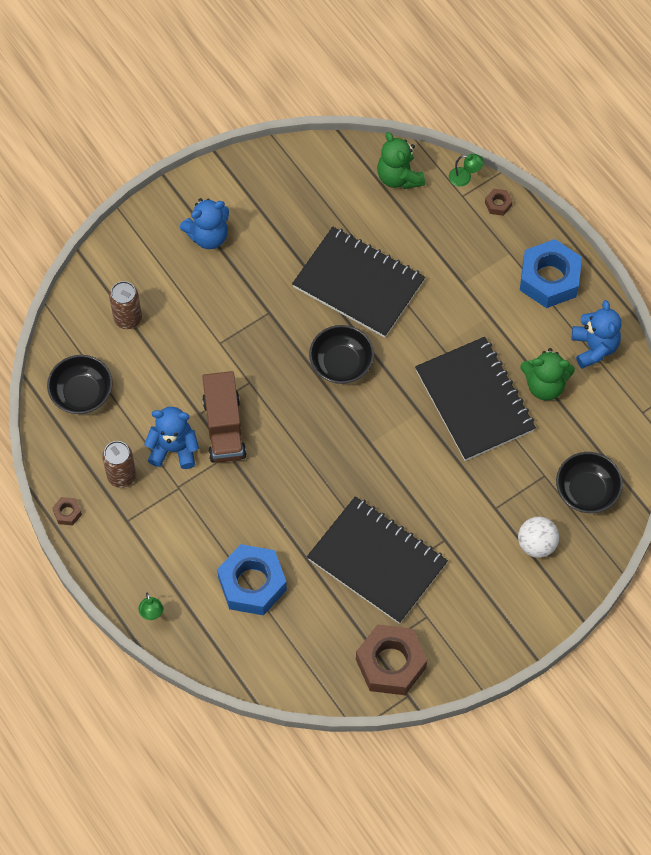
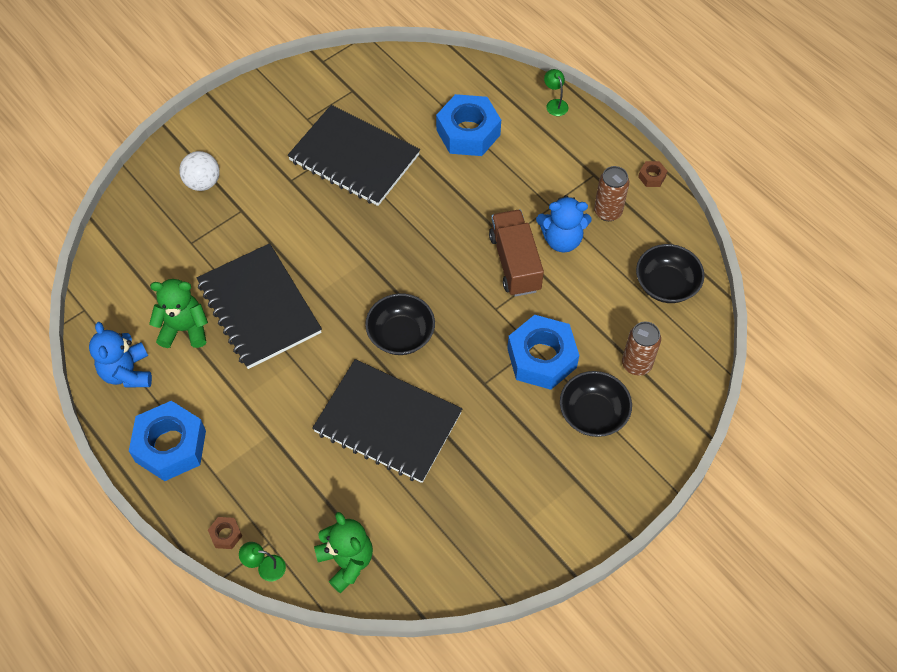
camera: 175 degrees right, 5 degrees down
(208, 236) = (566, 466): blue teddy bear -> none
(213, 331) = (541, 358): none -> blue nut
(391, 663) = (338, 82): brown nut -> none
(586, 491) = (150, 232): black bowl -> black bowl (593, 413)

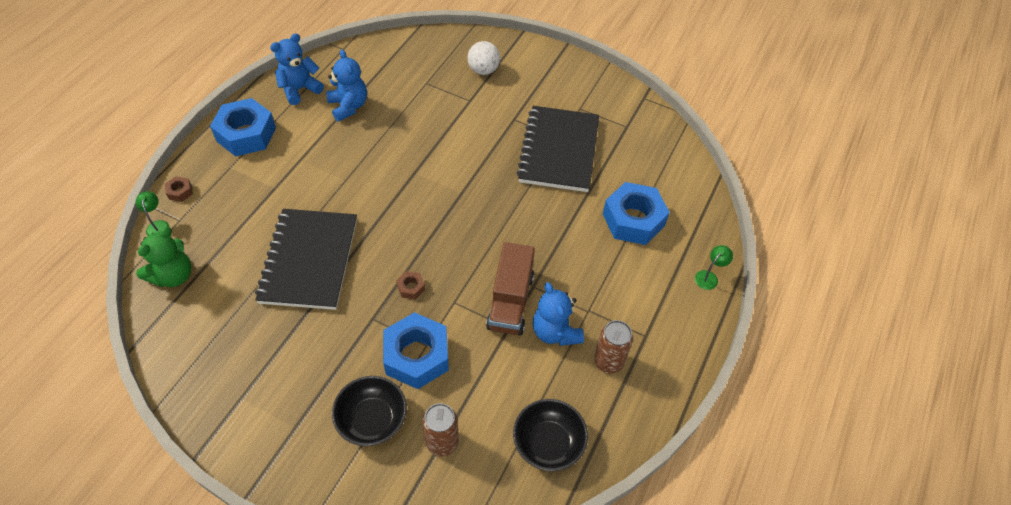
camera: 65 degrees right, 5 degrees down
(184, 329) = (348, 106): green teddy bear -> blue teddy bear
(259, 308) = (385, 142): black notebook -> none
(401, 335) = (398, 241): black bowl -> none
(515, 263) = (510, 301): brown truck -> brown truck turned 135 degrees clockwise
(652, 177) = (673, 389): brown nut -> brown nut (411, 288)

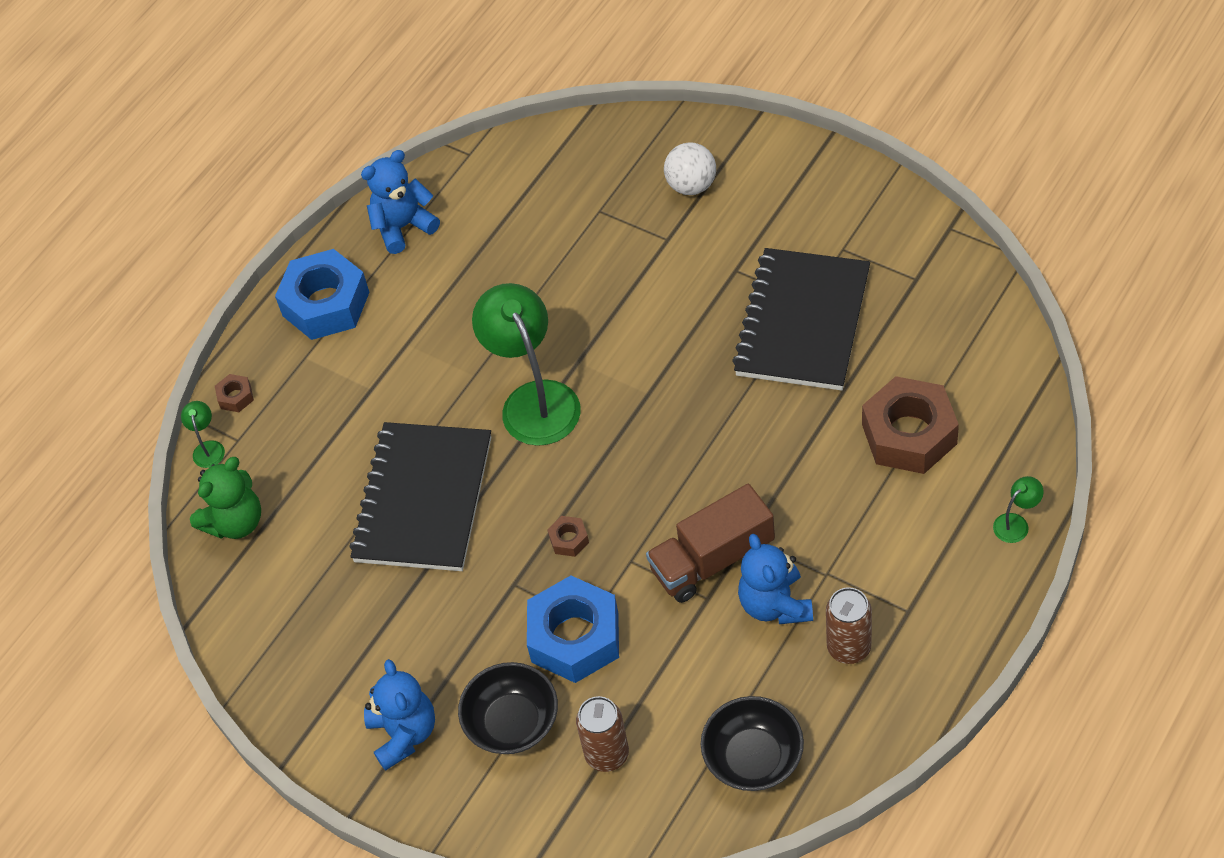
camera: 15 degrees right, 0 degrees up
(348, 106) = (478, 254): blue teddy bear -> blue teddy bear (404, 734)
(386, 196) = (534, 400): none -> green lamp
(510, 301) = (712, 560): brown truck -> brown truck turned 45 degrees clockwise
(633, 220) = (909, 434): blue nut -> brown nut

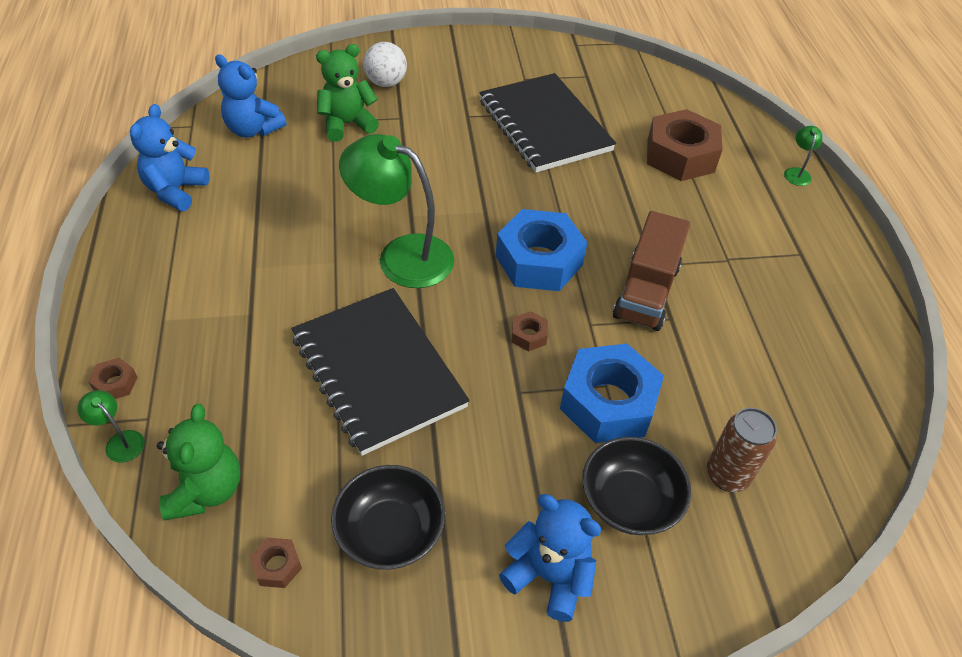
camera: 50 degrees left, 5 degrees down
(239, 607) = (277, 566): none -> brown nut
(326, 304) = (149, 272): blue nut -> blue nut (539, 261)
(609, 222) = (347, 124): none -> green teddy bear
(753, 757) = (825, 407): black bowl -> black bowl (390, 531)
(775, 604) = (719, 296): blue teddy bear -> blue teddy bear (253, 129)
(849, 648) = (795, 296): brown can -> none

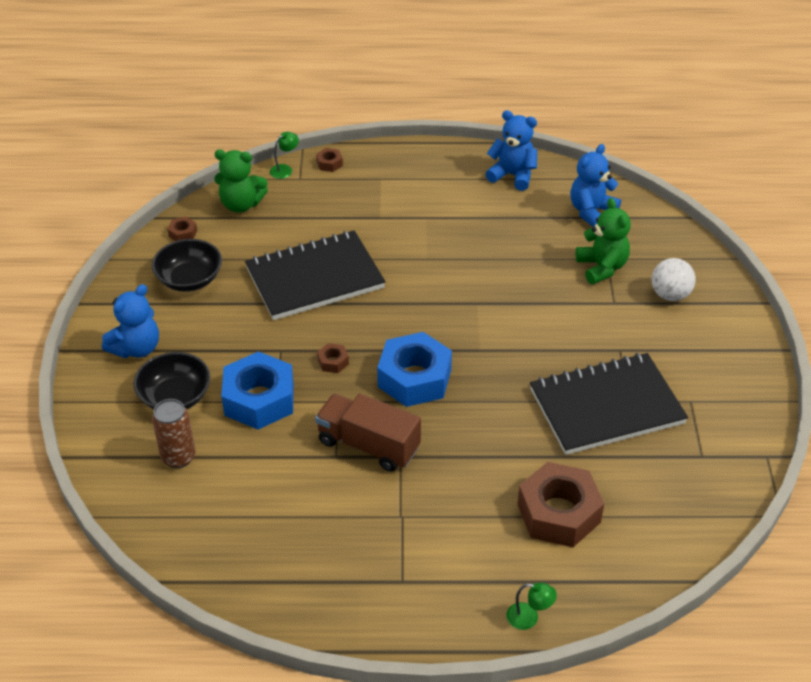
camera: 100 degrees right, 5 degrees down
(402, 255) = (430, 295): green lamp -> none

